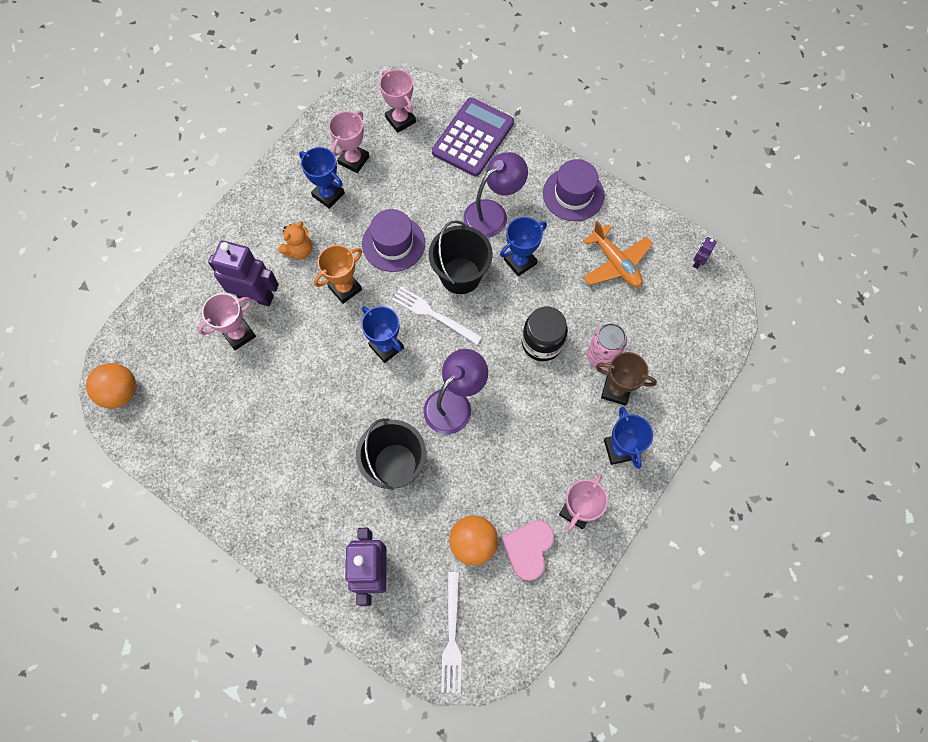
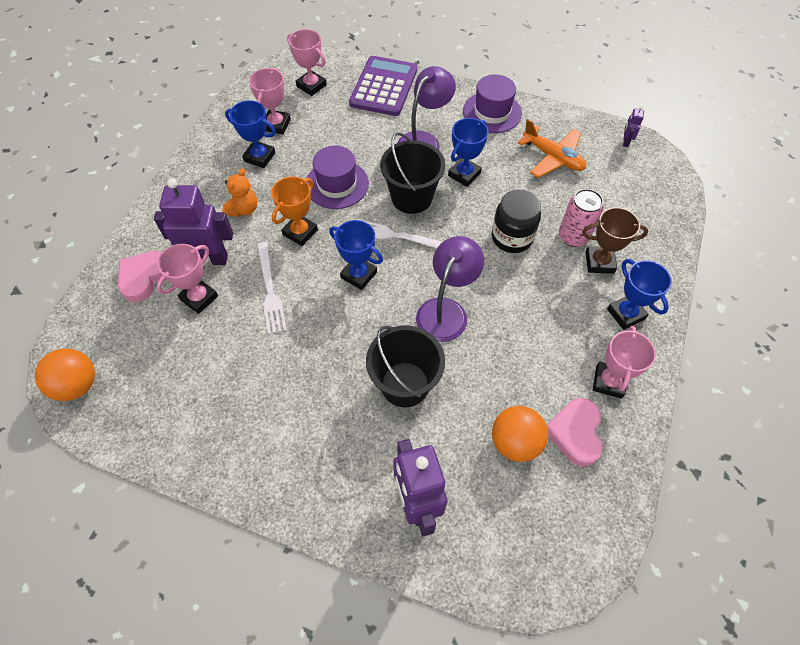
camera: 15 degrees left, 10 degrees down
(195, 301) = (144, 277): none -> pink heart
(452, 636) = (529, 549): white fork -> white fork (270, 290)

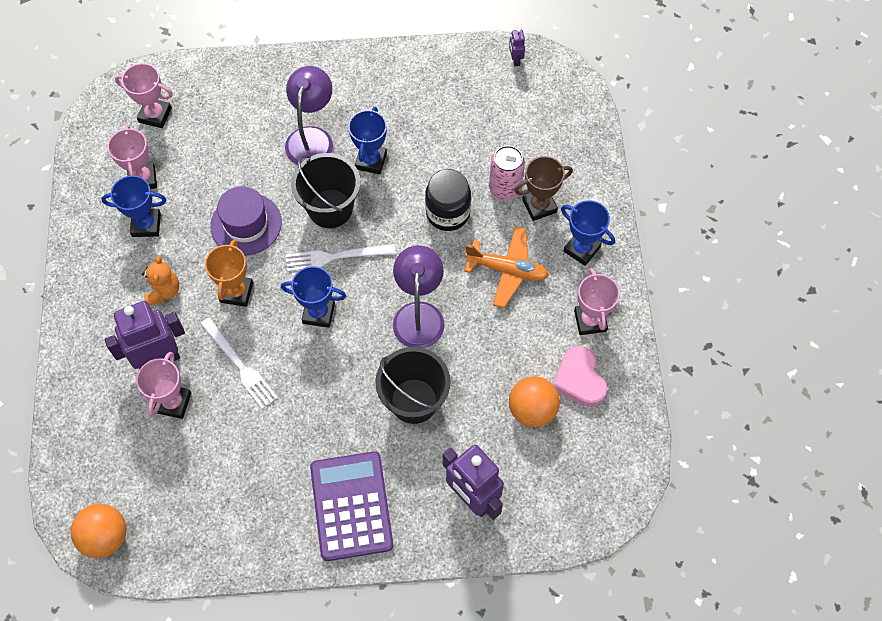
camera: 25 degrees left, 5 degrees up
(144, 277) = (104, 406): pink heart -> none
(384, 87) = (236, 86): purple calculator -> purple calculator (351, 506)
(492, 112) = (367, 75): purple hat -> none
(553, 158) = (451, 107): orange plane -> orange plane (507, 270)

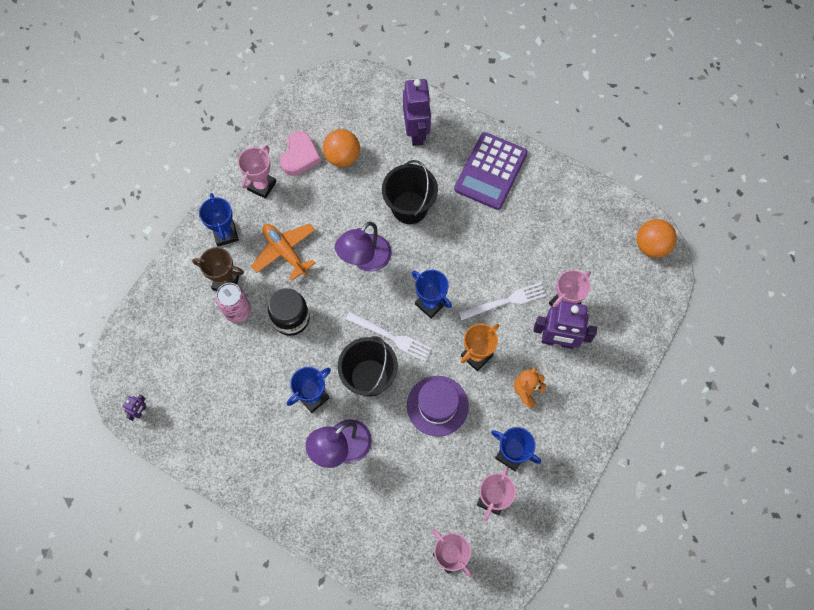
camera: 145 degrees left, 5 degrees up
(240, 365) = (505, 301): white fork -> white fork turned 75 degrees clockwise

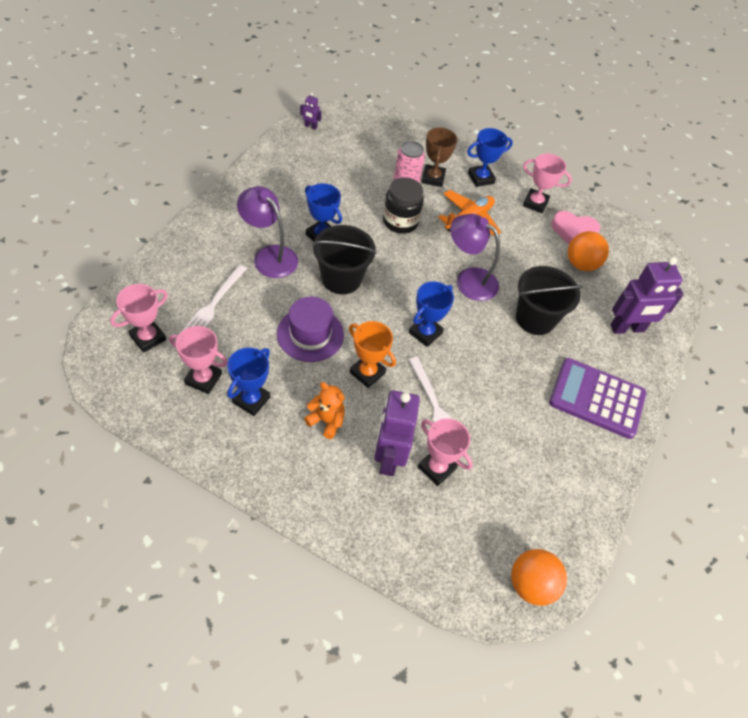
camera: 80 degrees right, 15 degrees down
(391, 337) = (385, 297): white fork -> white fork (214, 303)

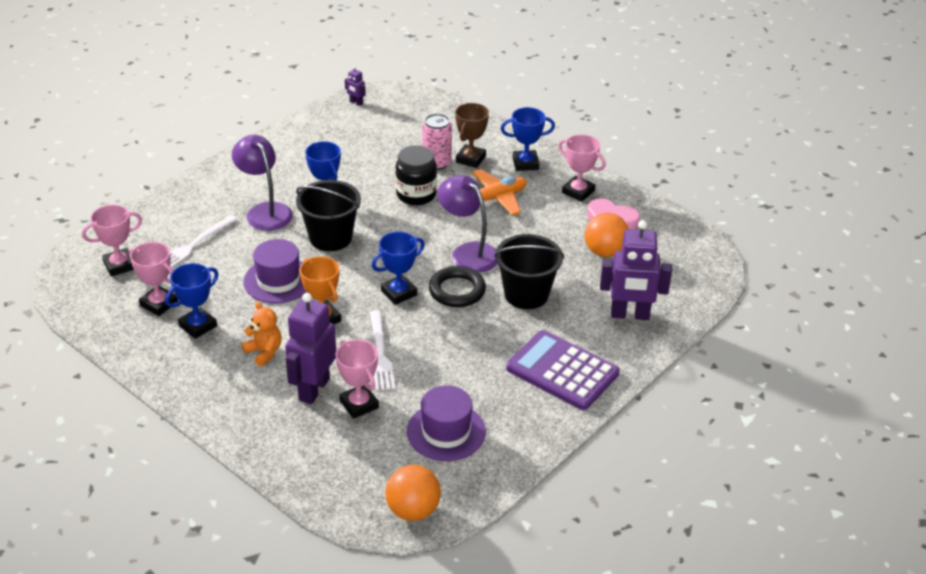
camera: 20 degrees right, 15 degrees down
(475, 323) = (457, 290): none -> black ring
(525, 485) = (446, 431): none -> purple hat

